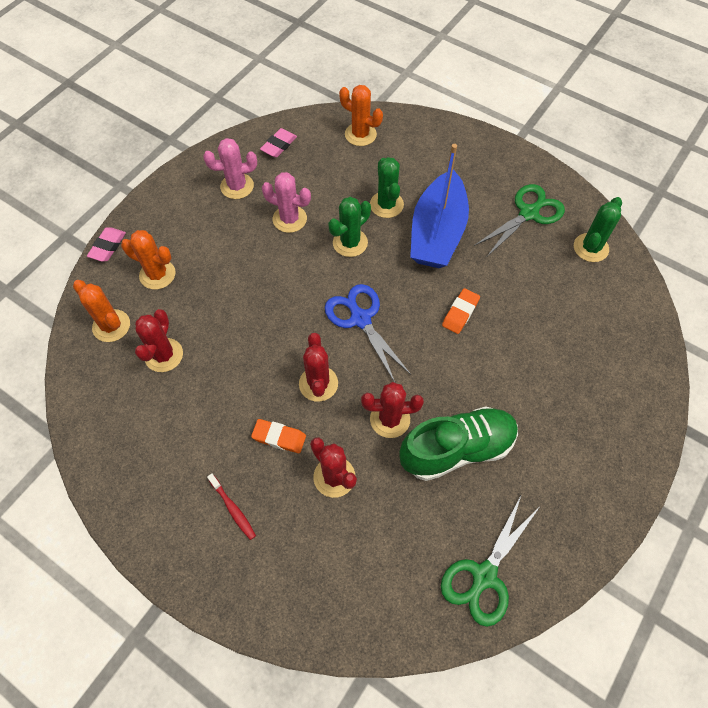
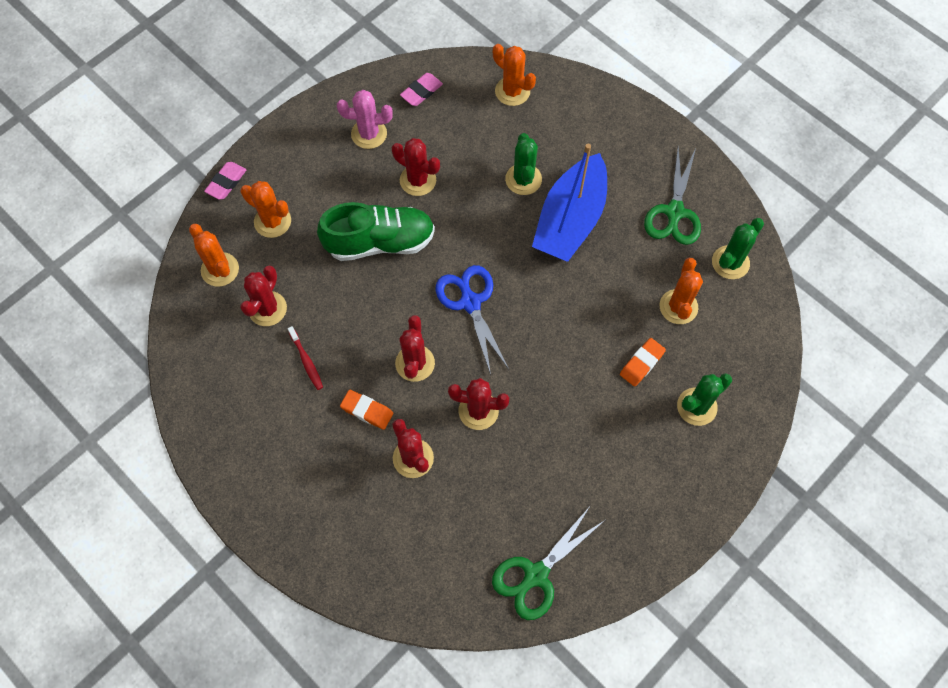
camera: 10 degrees right, 5 degrees up
(233, 509) = (312, 472): red toothbrush -> red toothbrush (306, 361)
(289, 219) = (418, 180): pink cactus -> red cactus
(350, 243) = (476, 217): green cactus -> green cactus (697, 406)
(457, 449) = (538, 451): green shoe -> green shoe (380, 242)
(460, 313) = (574, 312): orange eraser -> orange eraser (641, 363)
(529, 213) = (674, 212): green scissors -> green scissors turned 135 degrees clockwise
(555, 293) = (678, 307): none -> orange cactus

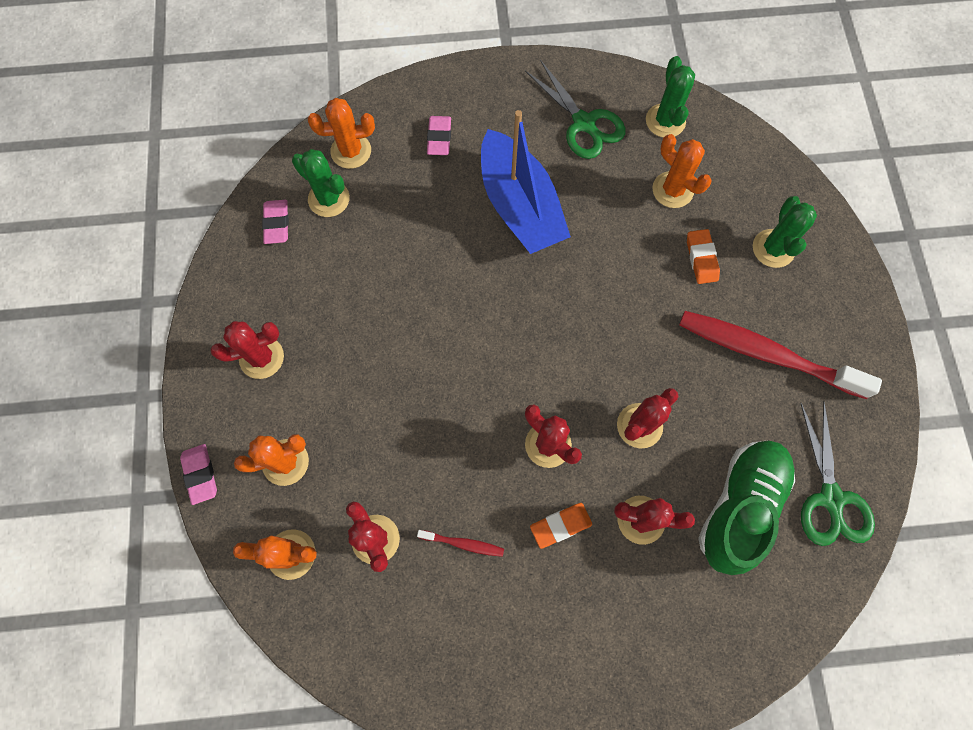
camera: 50 degrees left, 5 degrees up
(369, 134) = (276, 302): pink cactus -> none
(380, 242) = (398, 380): green shoe -> green shoe (739, 506)
(418, 180) = (365, 298): red cactus -> red cactus (261, 357)
(470, 302) = (527, 349): blue scissors -> none
(523, 179) = (446, 211): green cactus -> green cactus (329, 199)
(573, 134) = (439, 138): none -> pink eraser
(607, 458) = (766, 353): none -> red toothbrush

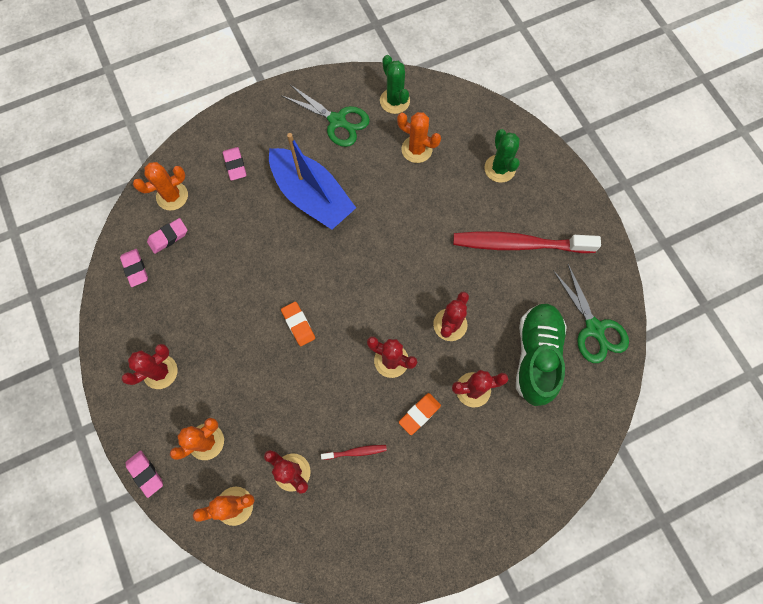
camera: 20 degrees left, 0 degrees up
(329, 199) = (168, 237): green cactus -> pink eraser
(701, 258) = (453, 192): orange eraser -> orange eraser (298, 324)

